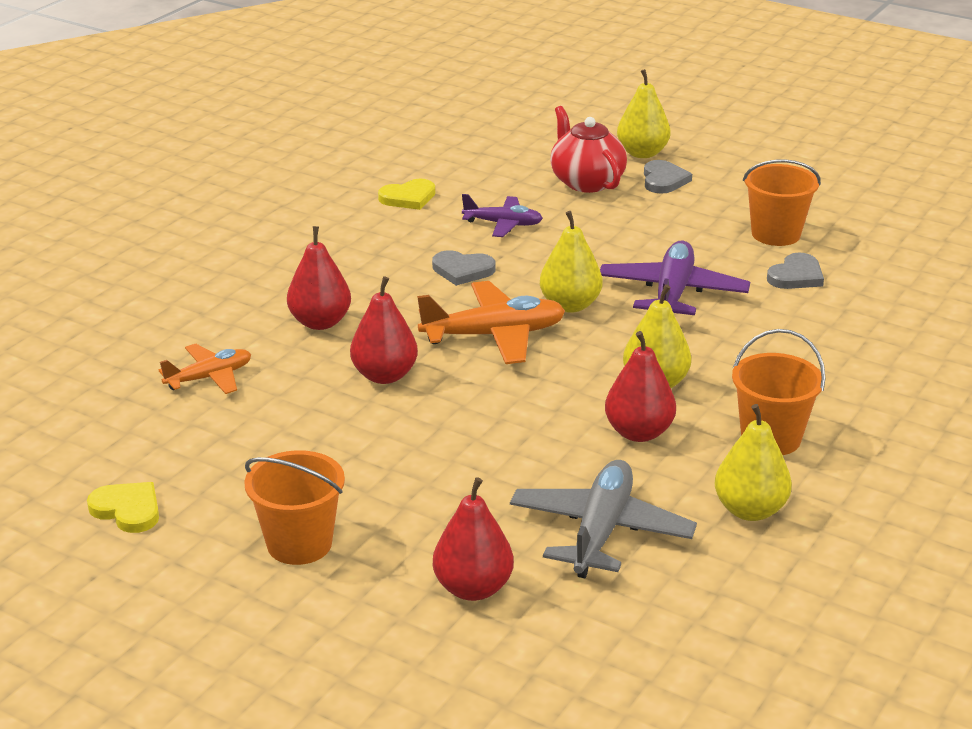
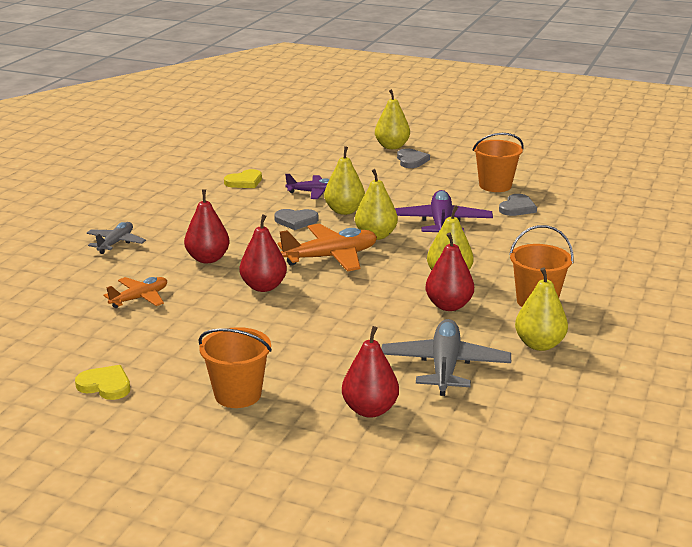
camera: 10 degrees left, 5 degrees down
(201, 285) = (116, 243): none -> grey plane
(537, 259) = (344, 211): none -> yellow pear
(586, 182) = (361, 165): red teapot -> none

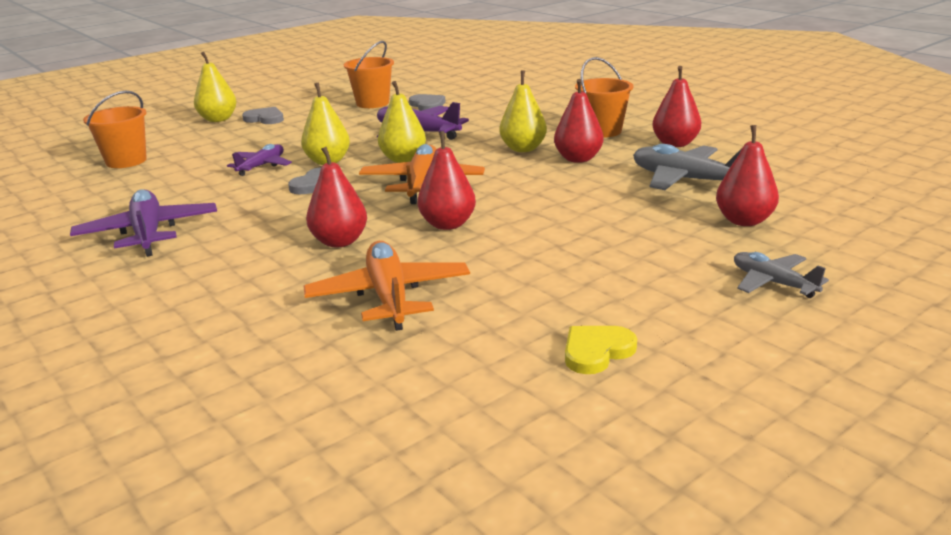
camera: 60 degrees left, 0 degrees up
(116, 243) = (208, 290): grey plane -> grey plane (773, 283)
(140, 298) = (389, 297): orange plane -> orange plane, size x1.63
(178, 199) = (148, 233): none -> purple plane
(238, 394) = (675, 275): orange bucket -> orange bucket (126, 161)
(244, 182) = (170, 192): yellow heart -> none
(539, 344) = (675, 144): yellow pear -> red pear

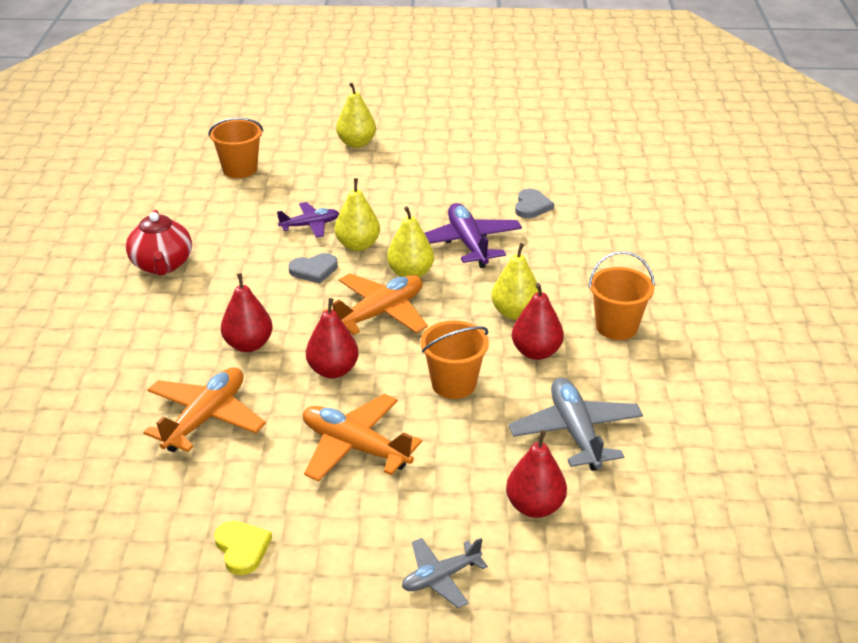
camera: 40 degrees right, 10 degrees up
(148, 233) = (162, 265): purple plane -> red teapot
(265, 118) = (388, 160): grey heart -> none
(372, 103) = (493, 179): orange bucket -> orange bucket (453, 384)
(557, 253) = (355, 447): none -> orange plane
(596, 351) = (242, 548): yellow heart -> yellow heart turned 60 degrees clockwise
(675, 144) = (648, 382): red pear -> none
(773, 283) = (440, 577): grey plane -> grey plane turned 120 degrees counterclockwise

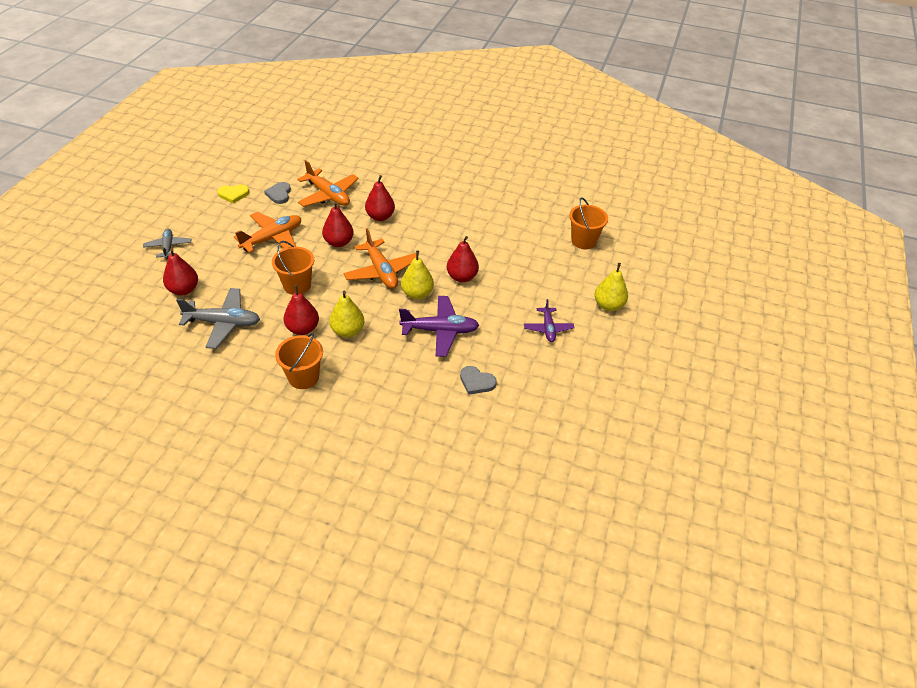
camera: 105 degrees right, 10 degrees up
(162, 265) = (475, 196): red teapot -> none
(310, 225) = (496, 260): purple plane -> purple plane (548, 328)
(314, 270) = (442, 253): grey heart -> grey heart (279, 194)
(358, 245) = (462, 277): yellow pear -> red pear

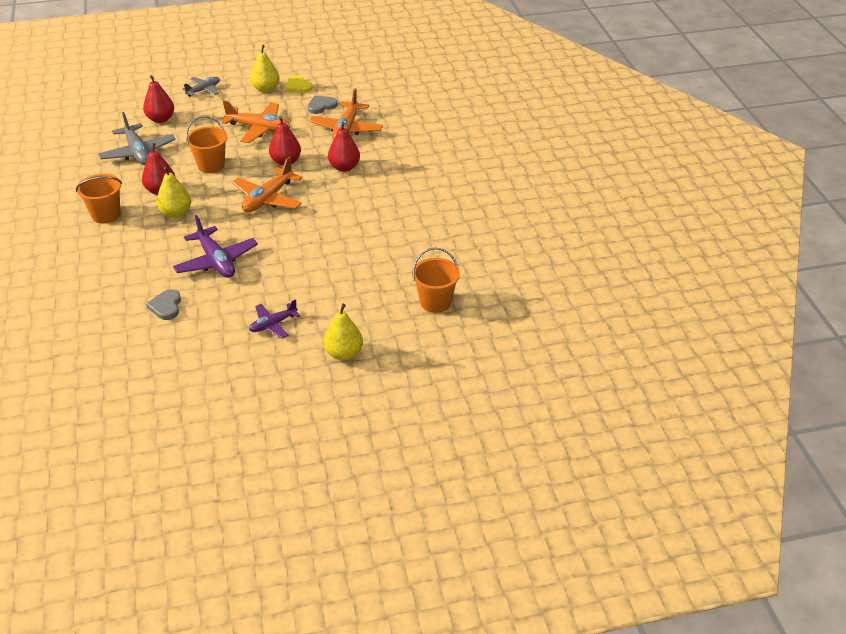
camera: 60 degrees right, 5 degrees down
(417, 294) = (255, 229): yellow pear -> yellow pear (266, 89)
(462, 277) = (301, 245): red pear -> none

